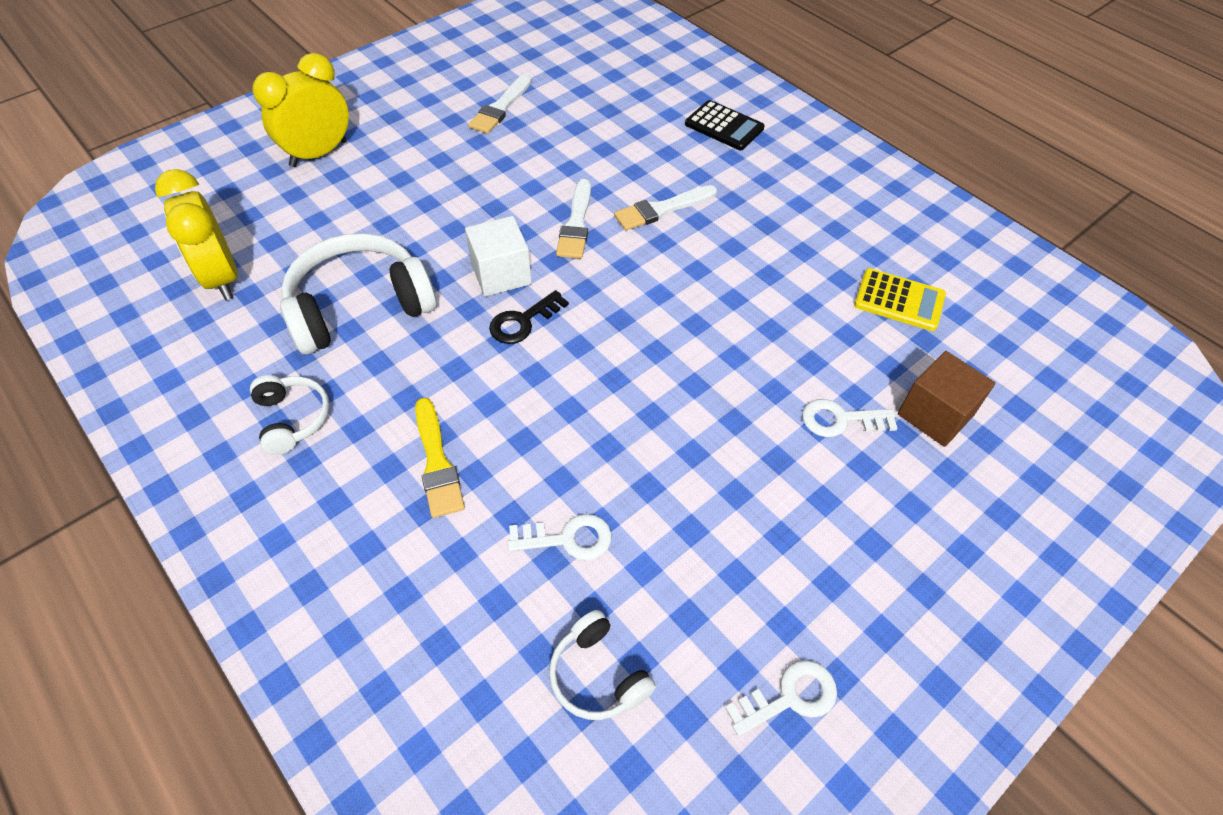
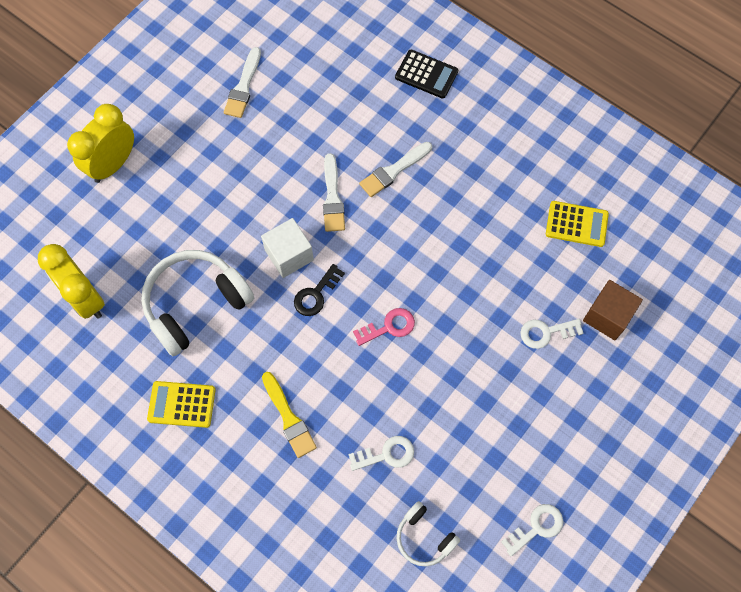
camera: 10 degrees left, 15 degrees up
(293, 419) = (181, 404): white headphones -> yellow calculator
(613, 375) = (389, 327): none -> pink key

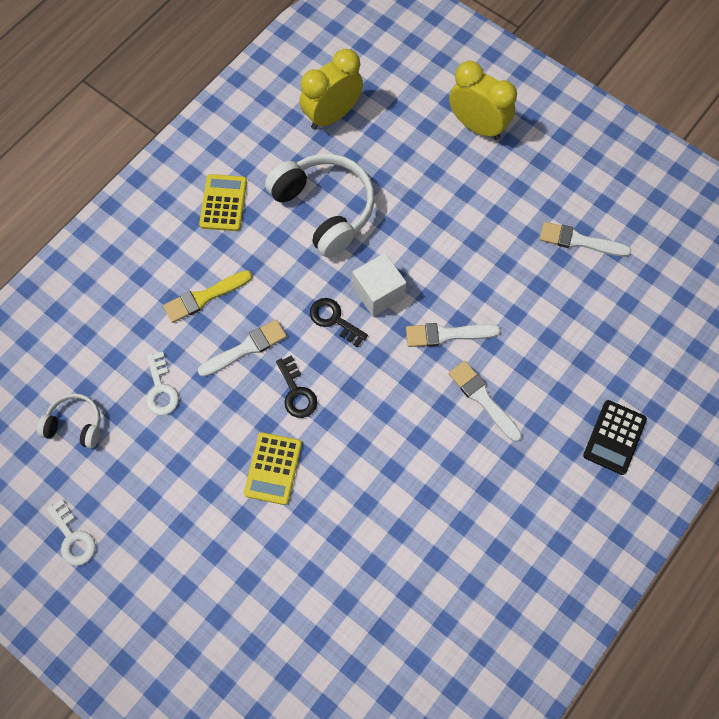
camera: 90 degrees right, 0 degrees up
(344, 374) = (246, 348): none -> white brush
(389, 327) = (296, 392): pink key -> black key
(424, 537) = (75, 424): white headphones -> white headphones turned 60 degrees clockwise
(546, 332) = (285, 562): white key -> none
(576, 224) = (421, 608): yellow calculator -> yellow calculator (273, 468)
(607, 316) = (303, 636): brown cube -> none

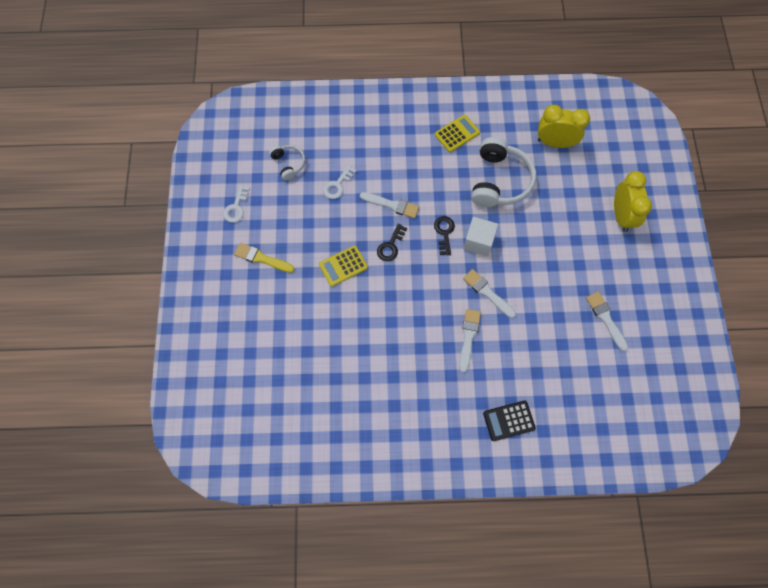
camera: 50 degrees right, 0 degrees up
(204, 297) = (400, 166): yellow brush -> yellow brush (261, 258)

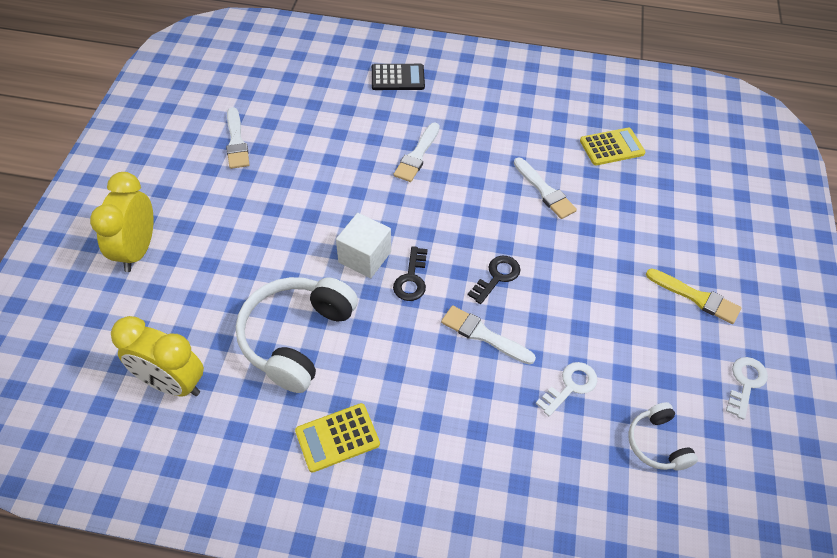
camera: 170 degrees left, 15 degrees down
(343, 266) = (572, 264): yellow calculator -> yellow calculator (612, 147)
(487, 292) = (376, 195): white brush -> white brush (545, 191)

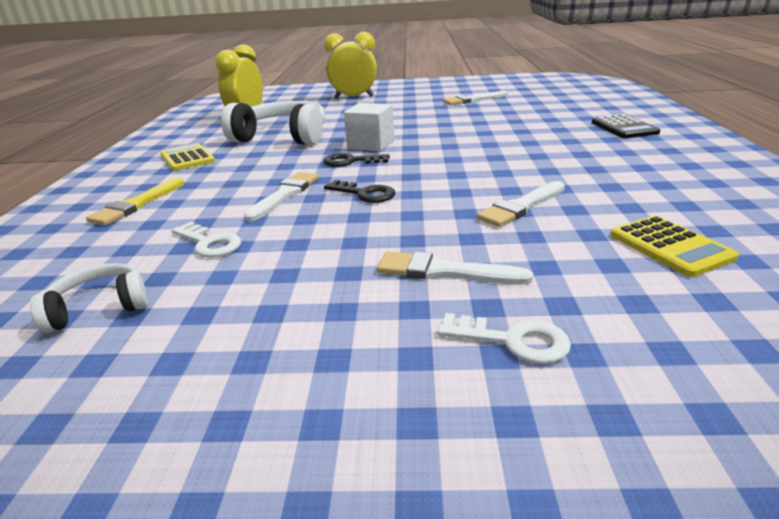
camera: 85 degrees right, 25 degrees down
(417, 155) = (517, 146): white brush -> white brush (444, 271)
(696, 297) = (367, 342): yellow brush -> yellow brush (137, 204)
(745, 383) = (169, 406): white key -> white key (513, 340)

